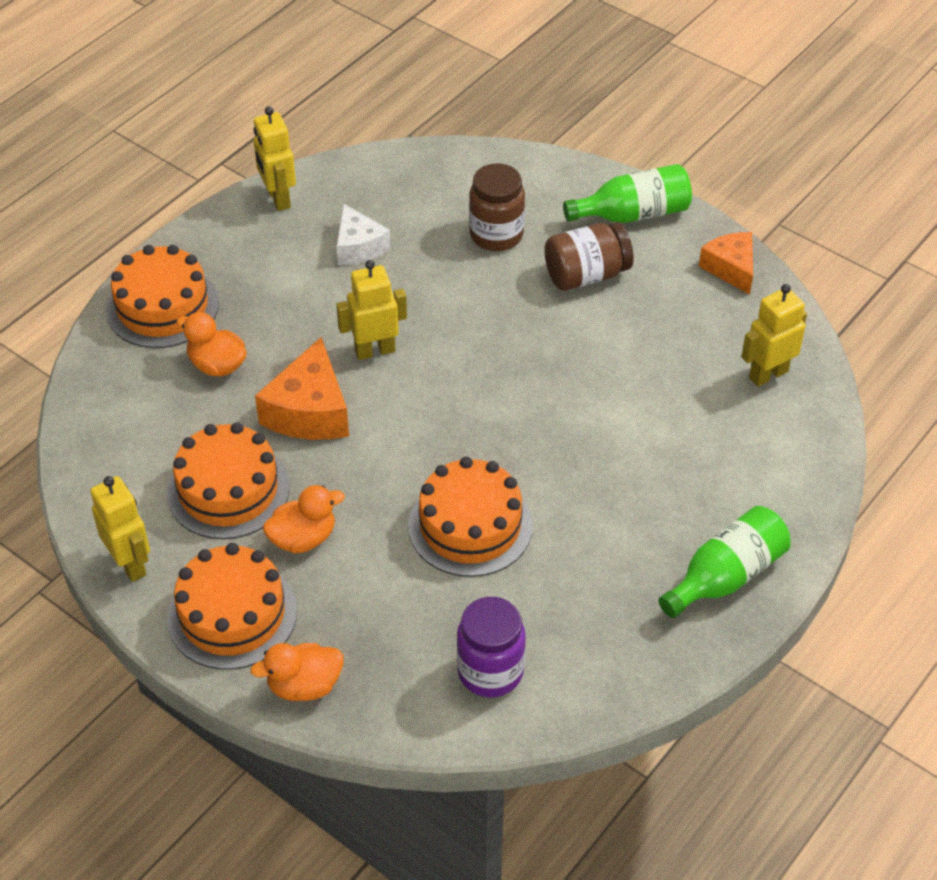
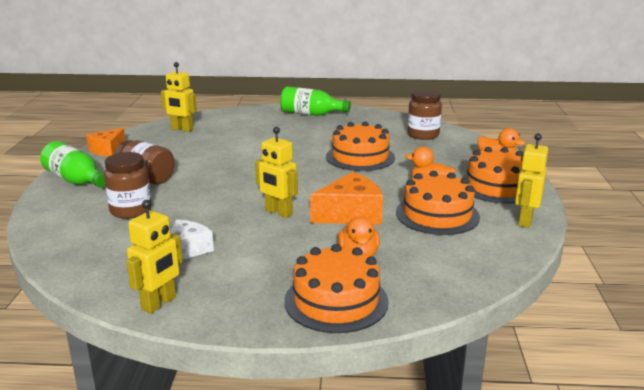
camera: 125 degrees left, 25 degrees down
(490, 671) = (423, 135): purple jar -> brown jar

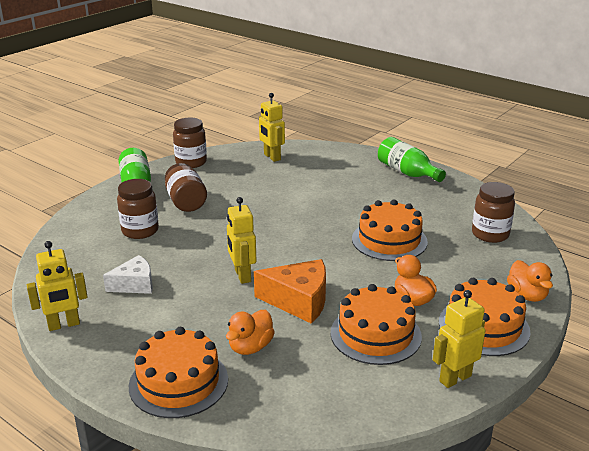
camera: 35 degrees right, 5 degrees up
(107, 150) = (191, 162): orange cheese -> brown jar

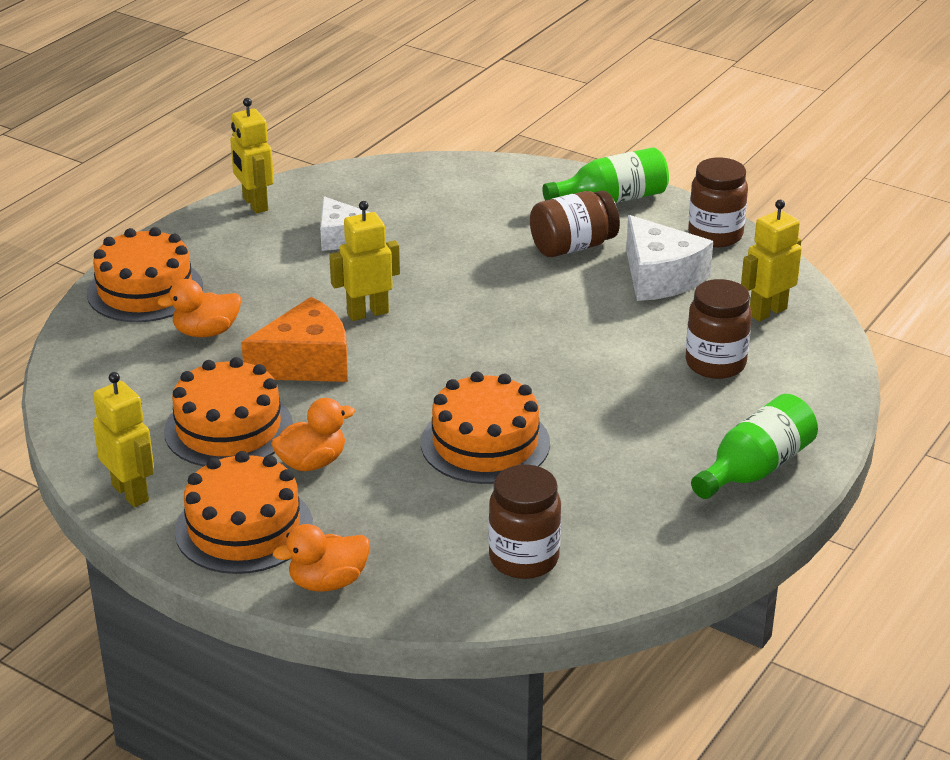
camera: 85 degrees right, 5 degrees up
(140, 231) = (478, 221): brown jar -> brown jar (715, 364)
(229, 180) = (660, 277): none -> white cheese
(250, 347) = (206, 332): orange duck -> orange duck turned 45 degrees counterclockwise
(299, 301) = (306, 363): orange cheese -> orange cheese turned 120 degrees counterclockwise

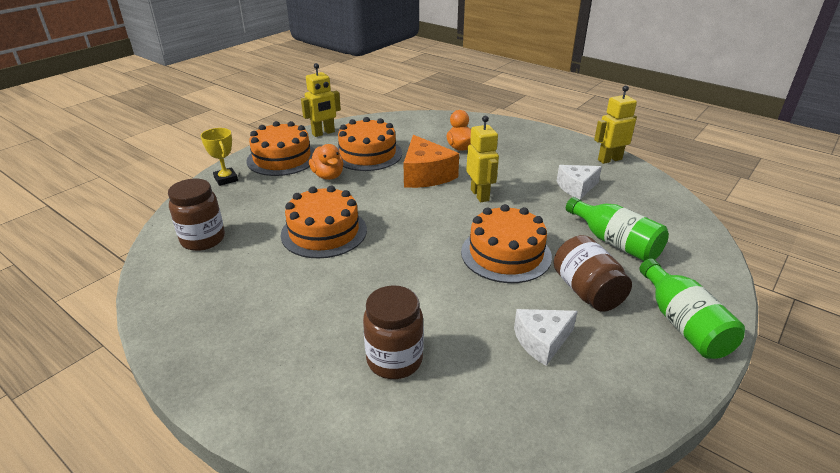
camera: 95 degrees right, 0 degrees up
(145, 290) = (503, 131): orange cake -> orange cake (506, 254)
(328, 582) = (226, 179): orange duck -> yellow trophy
(660, 277) = (542, 341): white cheese -> white cheese, size x0.66
(715, 235) = (635, 396): brown jar -> none
(754, 469) = (236, 362): green bottle -> green bottle (614, 242)
(767, 312) = (482, 416): yellow robot -> none

